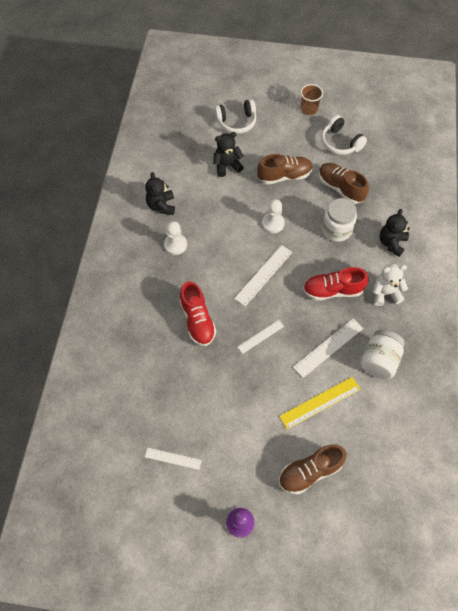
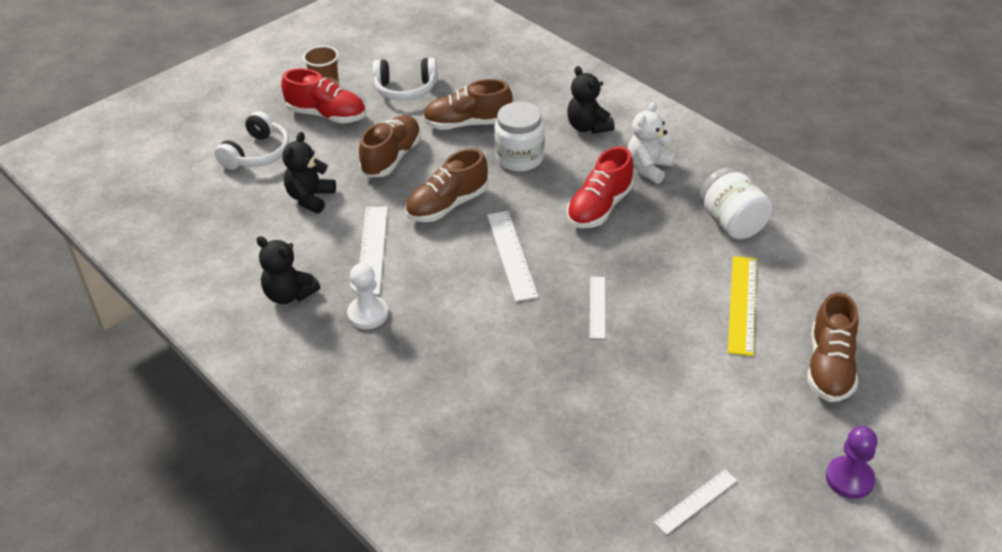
camera: 50 degrees left, 20 degrees down
(197, 320) = (509, 356): red shoe -> red shoe (327, 115)
(273, 223) = (447, 205): white pawn -> brown shoe
(328, 347) = (673, 255): white ruler -> white ruler (372, 249)

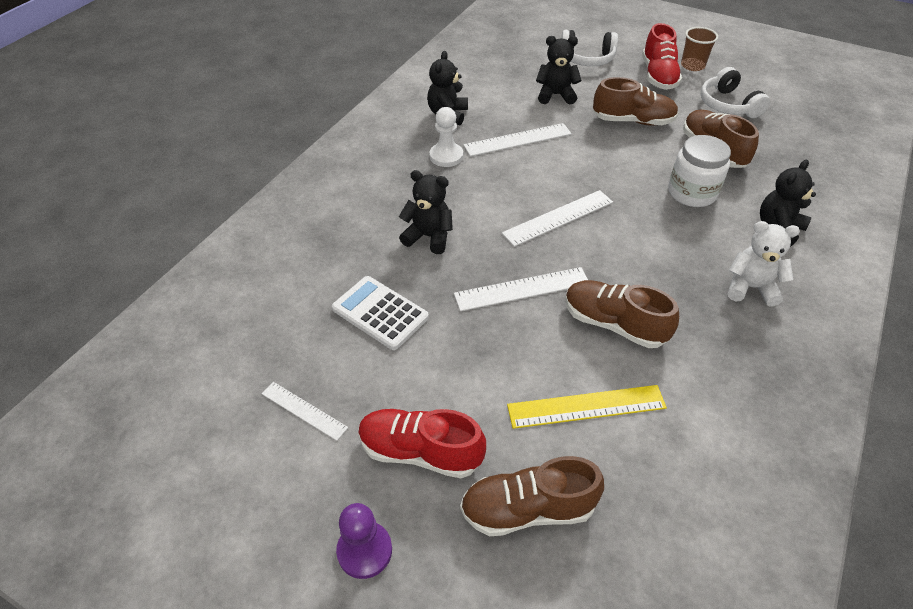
camera: 70 degrees right, 5 degrees up
(447, 205) = (596, 165): brown shoe -> brown shoe (614, 324)
(495, 358) = (429, 237): none -> black teddy bear
(590, 420) = (380, 313): none -> white calculator
(597, 307) = (522, 289): white ruler -> white ruler, size x1.59
(599, 208) = (661, 262): red shoe -> red shoe (420, 452)
(732, 222) = (713, 376): white jar -> none

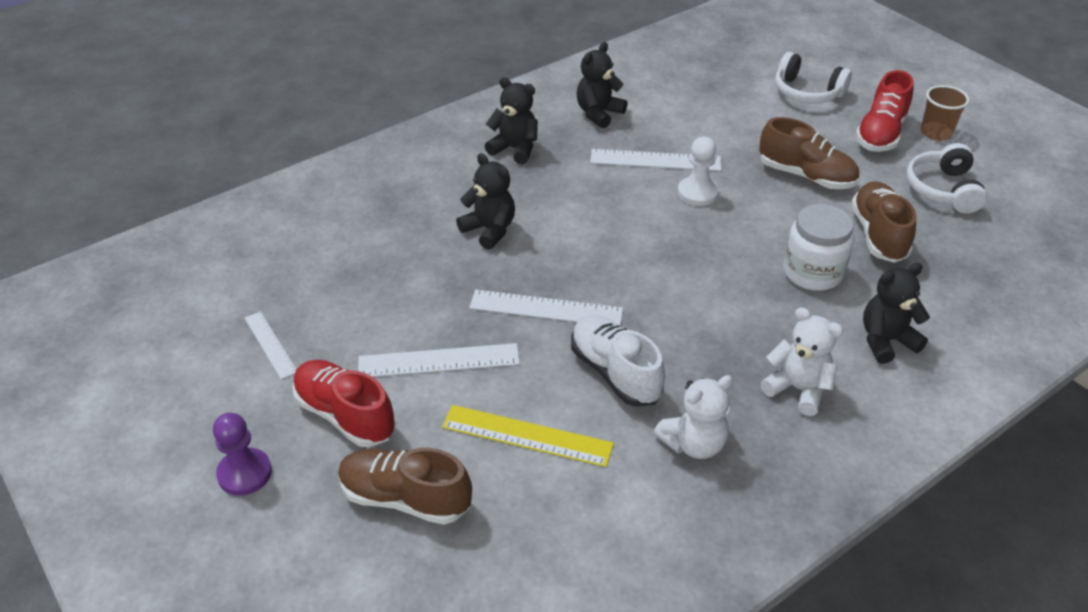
camera: 25 degrees right, 5 degrees down
(380, 313) = (393, 285): white calculator -> none
(446, 156) = (565, 156): white pawn -> white pawn (697, 193)
(555, 95) = (736, 124): black teddy bear -> black teddy bear (515, 149)
(558, 217) = (638, 252): white ruler -> white ruler (438, 361)
(614, 324) = (615, 372): brown shoe -> white shoe
(714, 361) = (693, 444): none -> white teddy bear

